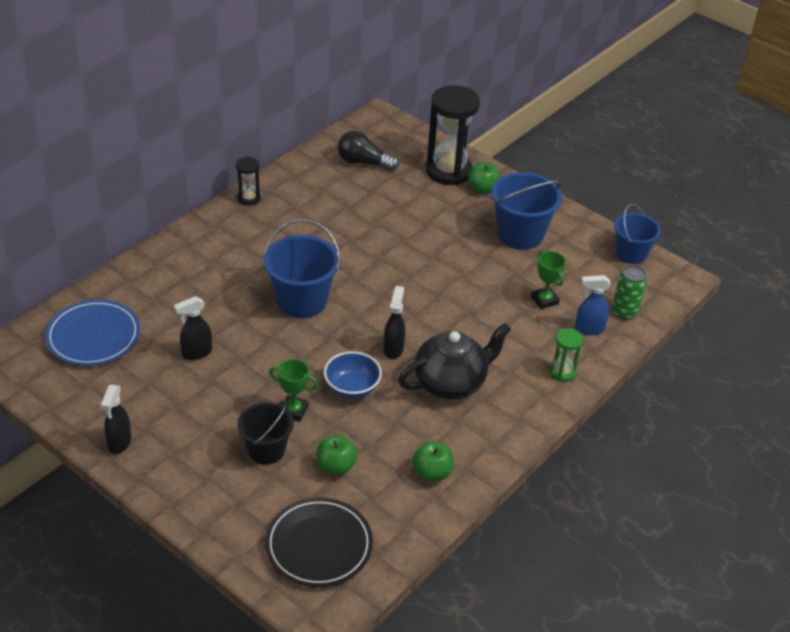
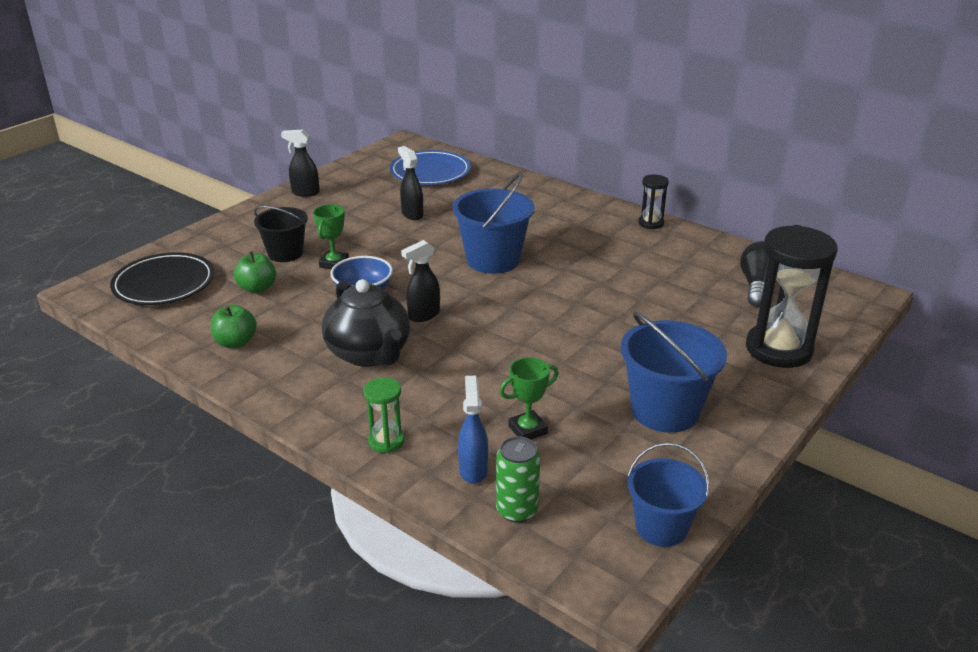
camera: 90 degrees right, 10 degrees down
(393, 349) = (423, 315): black spray bottle -> black spray bottle turned 135 degrees clockwise
(483, 189) = (754, 378): green apple -> none

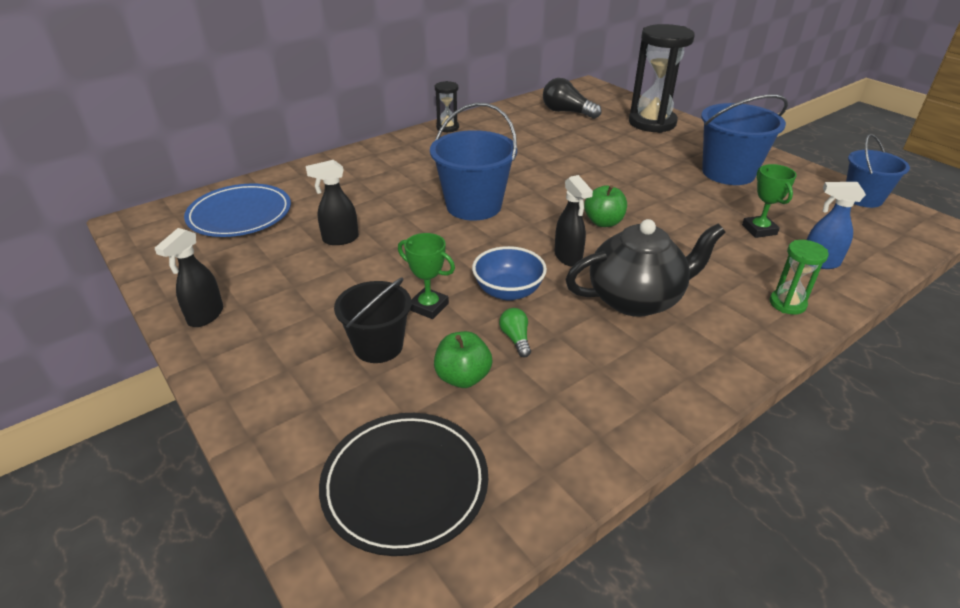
camera: 75 degrees left, 5 degrees up
(236, 342) = (596, 404): green apple -> green apple (603, 222)
(303, 303) = (516, 339): none -> green light bulb
(517, 510) = (864, 250): green can -> none

